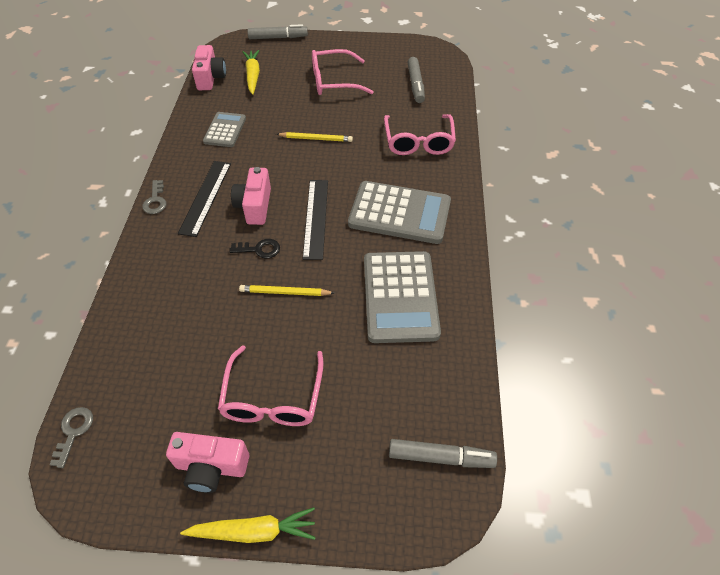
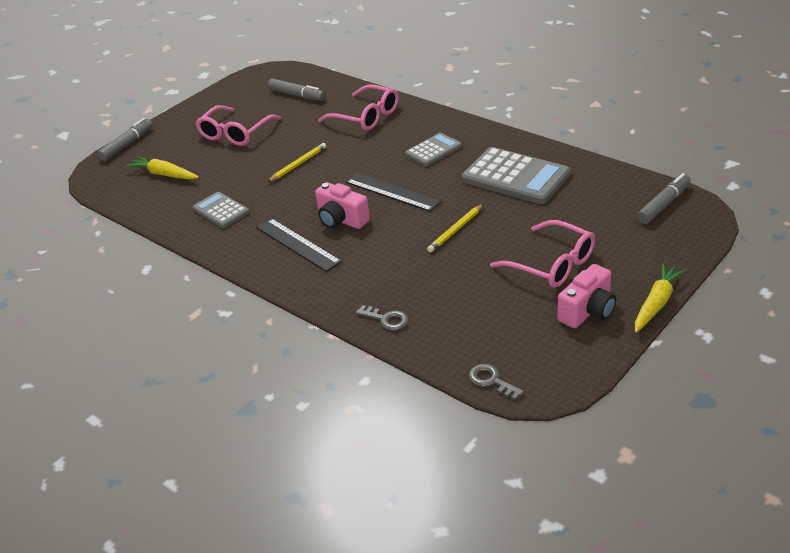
camera: 50 degrees left, 15 degrees down
(155, 201) = (266, 275): grey key -> grey key (386, 319)
(210, 78) = (131, 200): pink camera -> none
(259, 249) = (395, 231): black key -> none
(399, 213) = (433, 150): grey calculator -> grey calculator, size x0.57

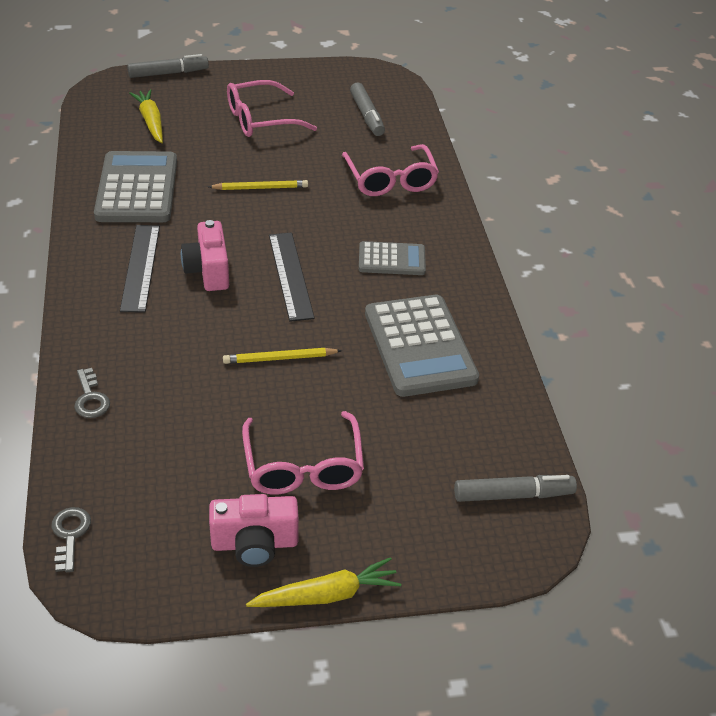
camera: 35 degrees right, 5 degrees up
(221, 211) = (137, 189): grey calculator -> grey calculator, size x1.76

